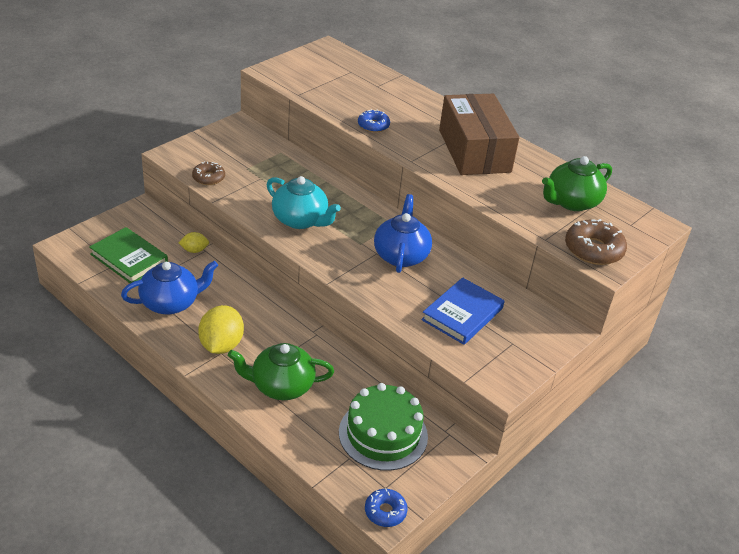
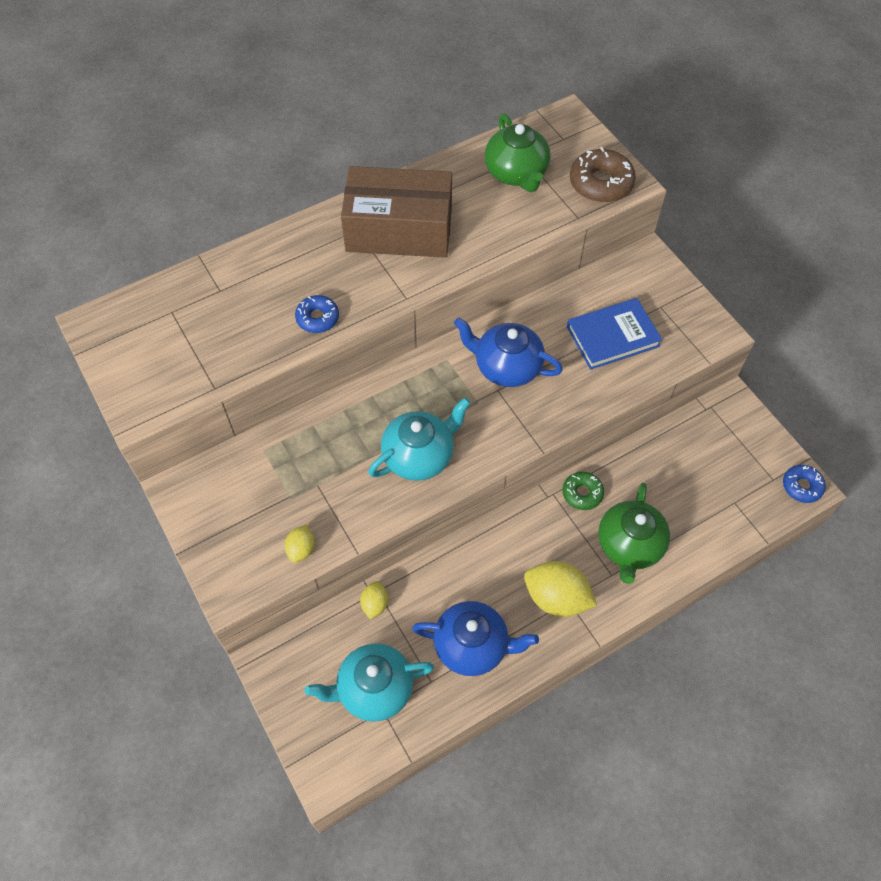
camera: 70 degrees left, 20 degrees up
(129, 258) = (374, 689): green book -> turquoise teapot
(171, 303) = (472, 646): blue teapot -> blue teapot turned 105 degrees clockwise
(208, 178) = (301, 549): brown donut -> yellow lemon
(323, 352) = (582, 493): none -> green donut
(383, 434) = (706, 464): green cake -> none
(462, 314) = (612, 336): blue book -> blue book turned 75 degrees counterclockwise

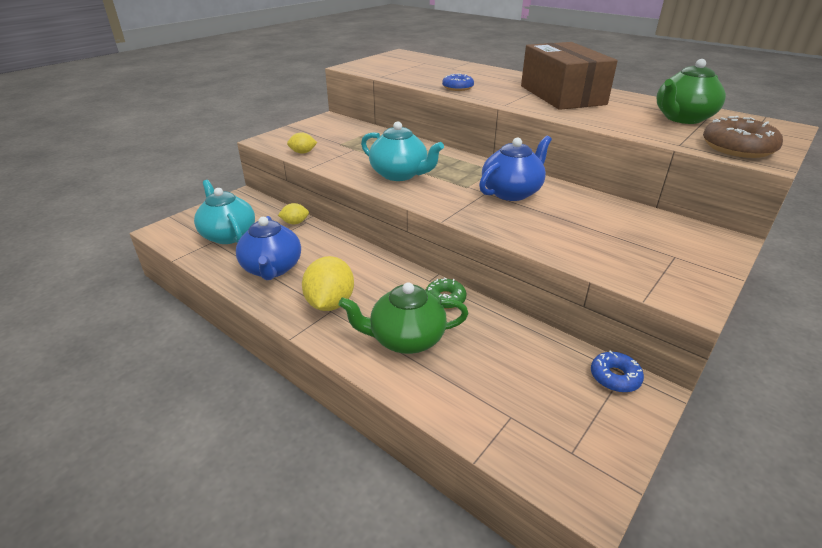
camera: 70 degrees right, 25 degrees down
(506, 367) = (512, 192): blue teapot -> blue teapot turned 45 degrees clockwise
(612, 336) = (602, 235): blue book -> none
(802, 486) = (585, 488): blue donut -> blue donut (615, 377)

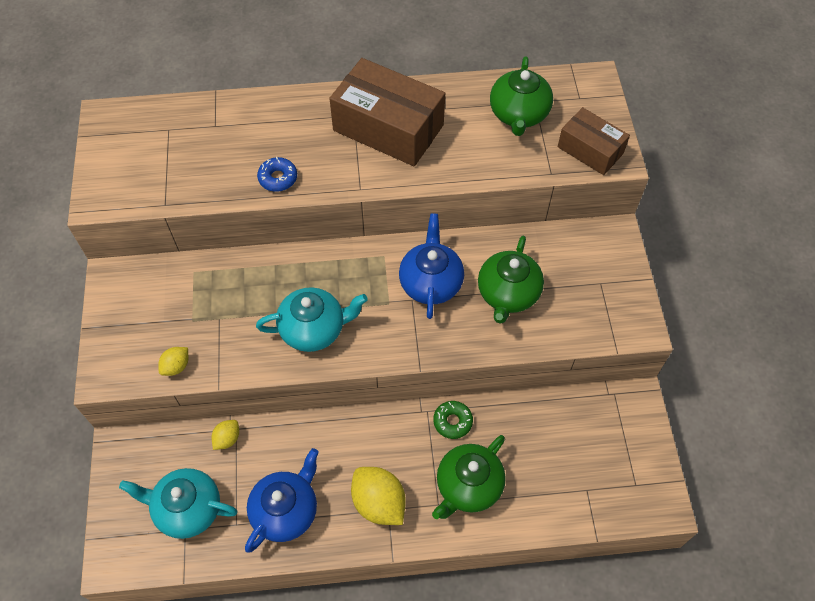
camera: 45 degrees left, 25 degrees up
(272, 269) = (286, 510): blue teapot -> blue teapot turned 90 degrees counterclockwise
(570, 222) = (508, 294): none -> green teapot
(615, 377) = (613, 402): blue donut -> none
(737, 148) = (590, 150): brown donut -> brown box

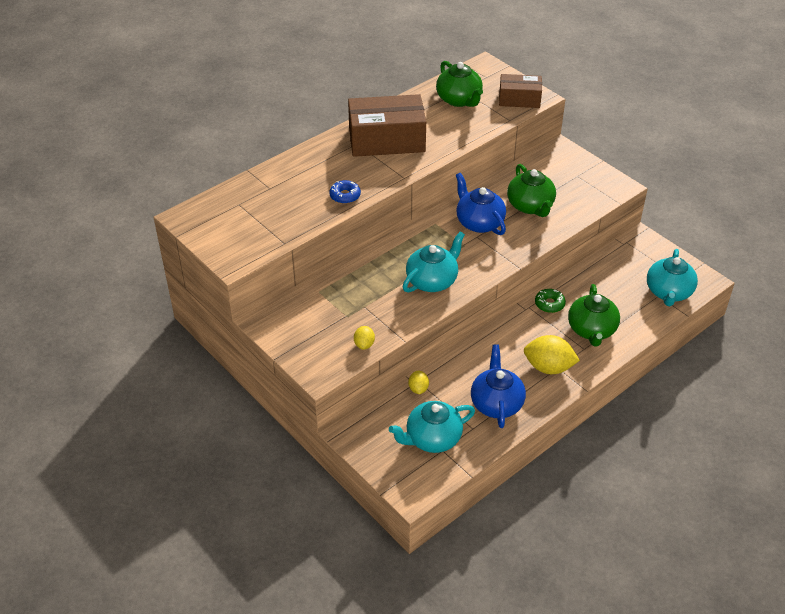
camera: 35 degrees left, 15 degrees down
(602, 494) = (668, 292): none -> turquoise teapot

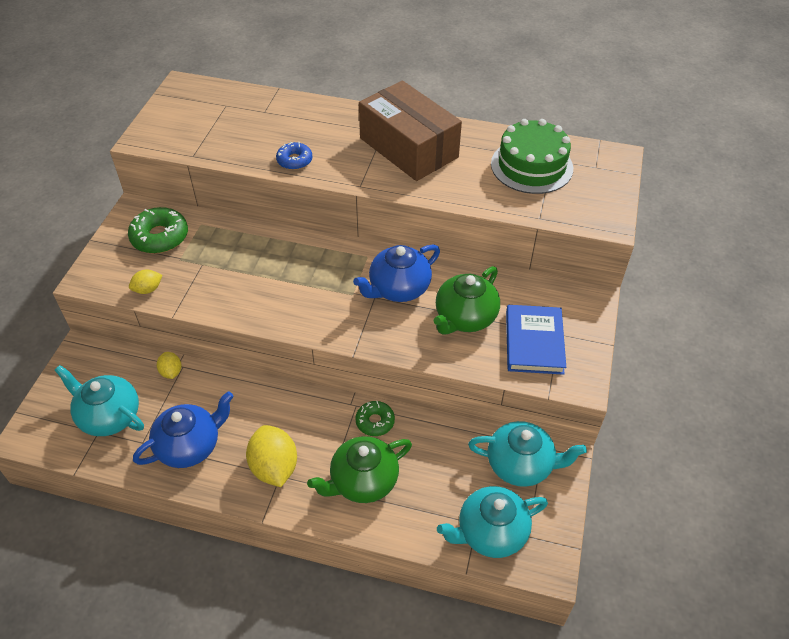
camera: 55 degrees right, 5 degrees up
(311, 318) = (160, 237): none -> green donut
(418, 389) = (171, 372): yellow lemon -> yellow lemon turned 75 degrees counterclockwise
(432, 281) = (277, 295): turquoise teapot -> turquoise teapot (521, 465)
(459, 100) = (531, 166): green teapot -> green cake
(479, 222) = (398, 288): blue teapot -> blue teapot turned 150 degrees counterclockwise
(519, 99) = (586, 209): brown box -> none
(575, 188) = (534, 342): none -> blue book

